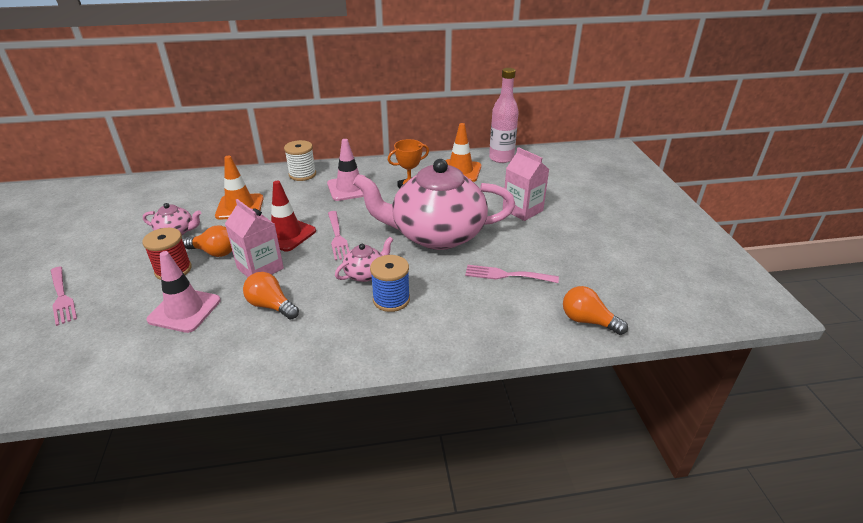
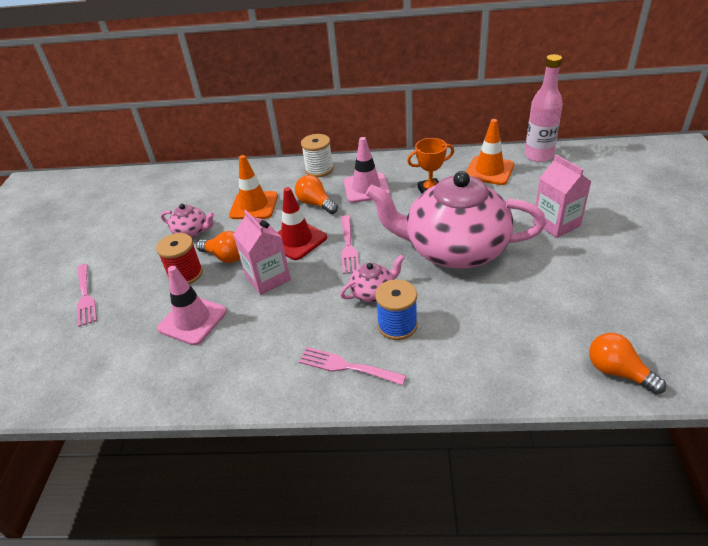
camera: 15 degrees right, 5 degrees up
(271, 306) = (274, 322): orange light bulb -> orange light bulb (316, 204)
(506, 275) = (528, 305): pink fork -> pink fork (346, 366)

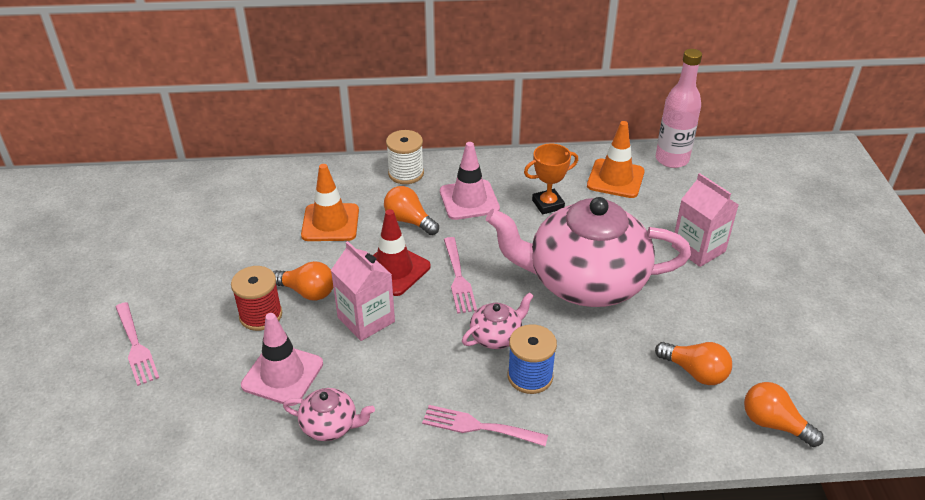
camera: 10 degrees left, 0 degrees up
(192, 231) = (256, 258): pink teapot -> pink teapot (330, 425)
(545, 324) = (695, 372): none -> orange light bulb

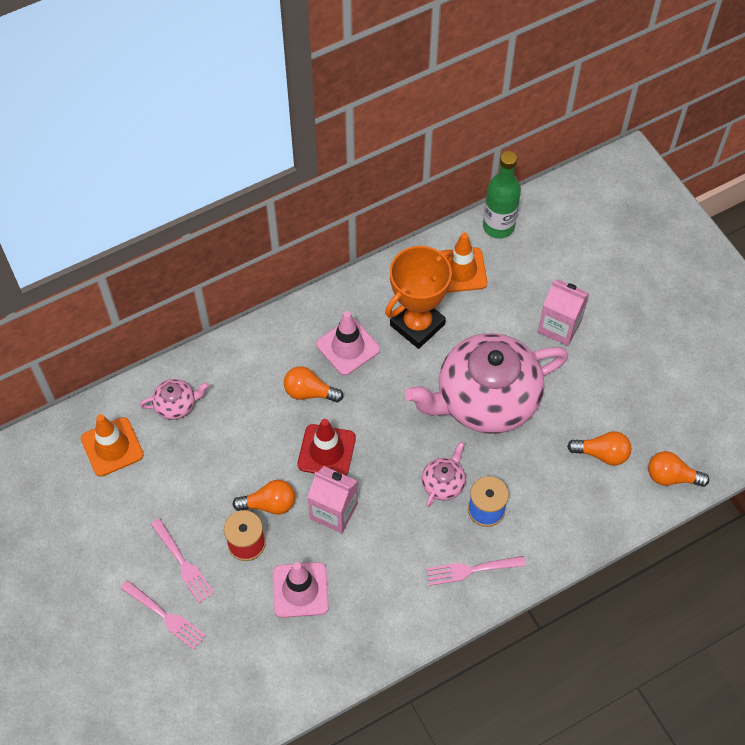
camera: 25 degrees left, 20 degrees up
(330, 223) = (242, 422): orange traffic cone -> orange traffic cone (112, 447)
(330, 425) = (364, 617): pink teapot -> pink teapot (176, 405)
(406, 173) = (275, 337): white spool -> none
(458, 278) = (384, 438): pink fork -> pink fork (183, 563)
(548, 204) = (417, 325): orange trophy -> orange trophy, size x1.74
(672, 159) = (498, 226): pink bottle -> green bottle

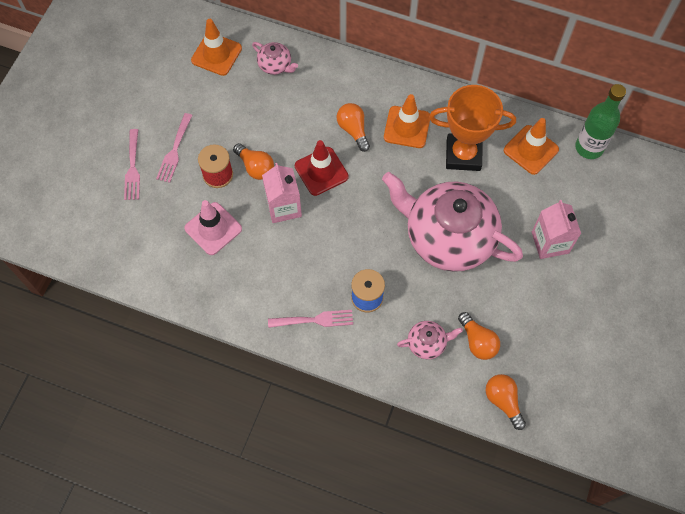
camera: 50 degrees right, 5 degrees up
(348, 347) = (407, 127): pink traffic cone -> orange traffic cone
(443, 483) = (362, 257): pink teapot -> pink teapot (427, 343)
(471, 570) = (315, 320): pink fork -> pink fork turned 135 degrees clockwise

